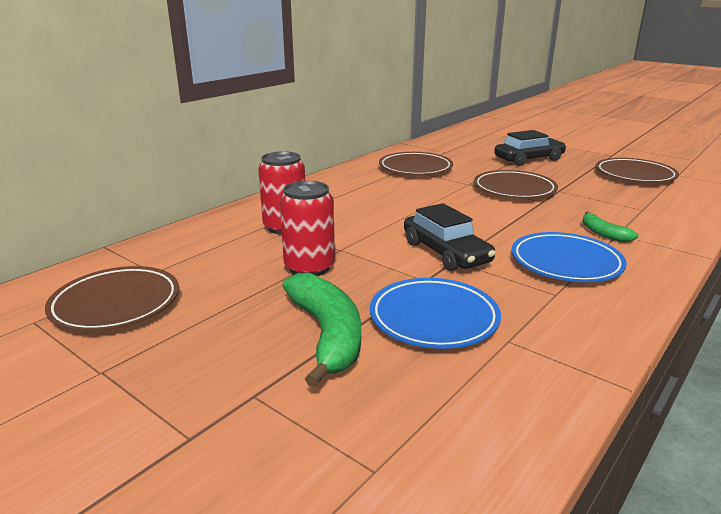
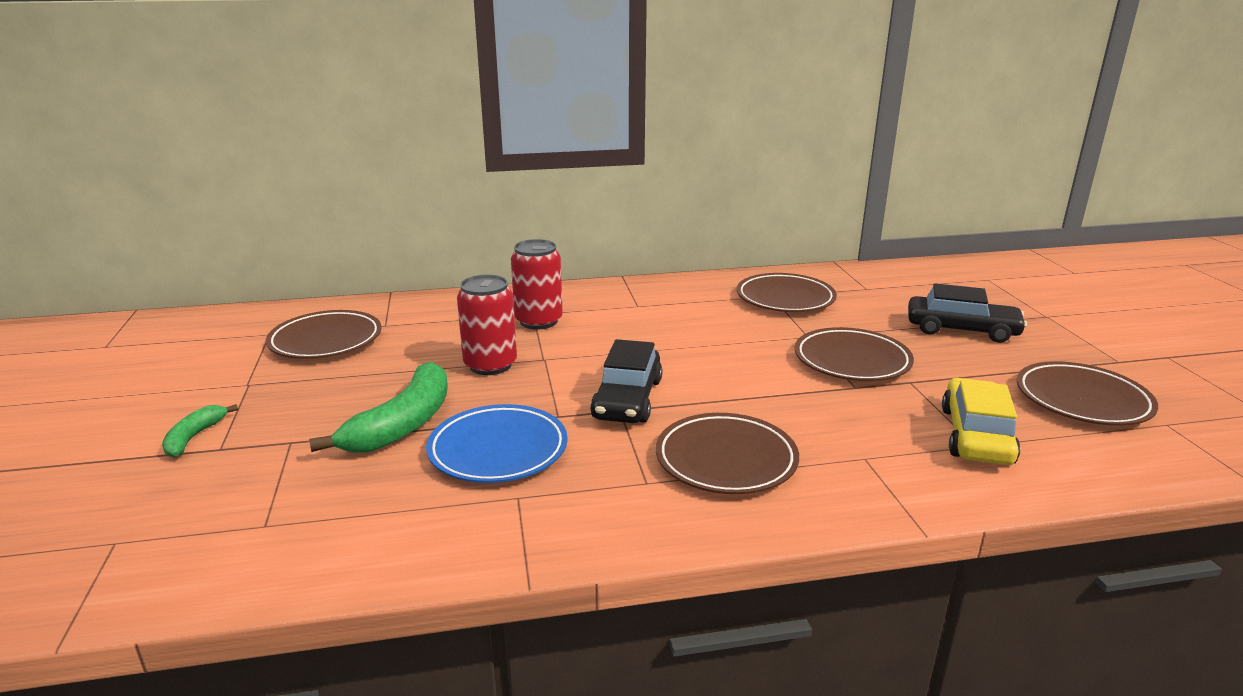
camera: 40 degrees right, 0 degrees up
(566, 263) = (726, 460): blue plate -> brown plate
(603, 233) = (846, 450): green banana -> green banana (194, 437)
(633, 205) = (976, 435): none -> yellow car

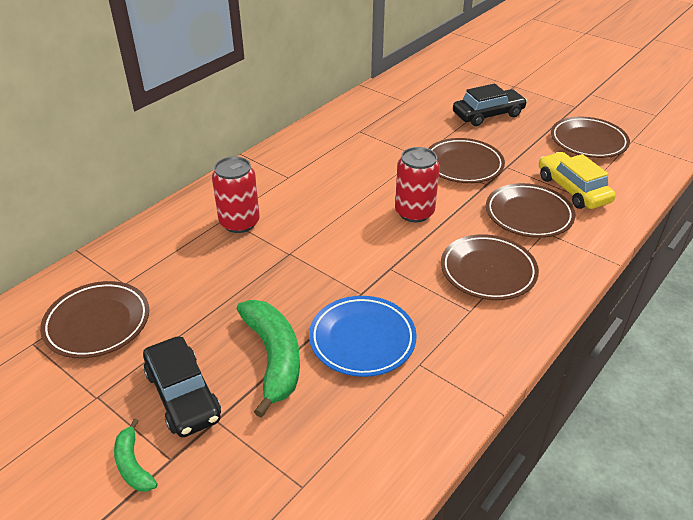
camera: 40 degrees left, 15 degrees up
(490, 365) = (261, 277): red can -> red can (414, 212)
(627, 399) = (383, 258): black car -> black car (183, 395)
(785, 298) = (370, 130): brown plate -> brown plate (528, 214)

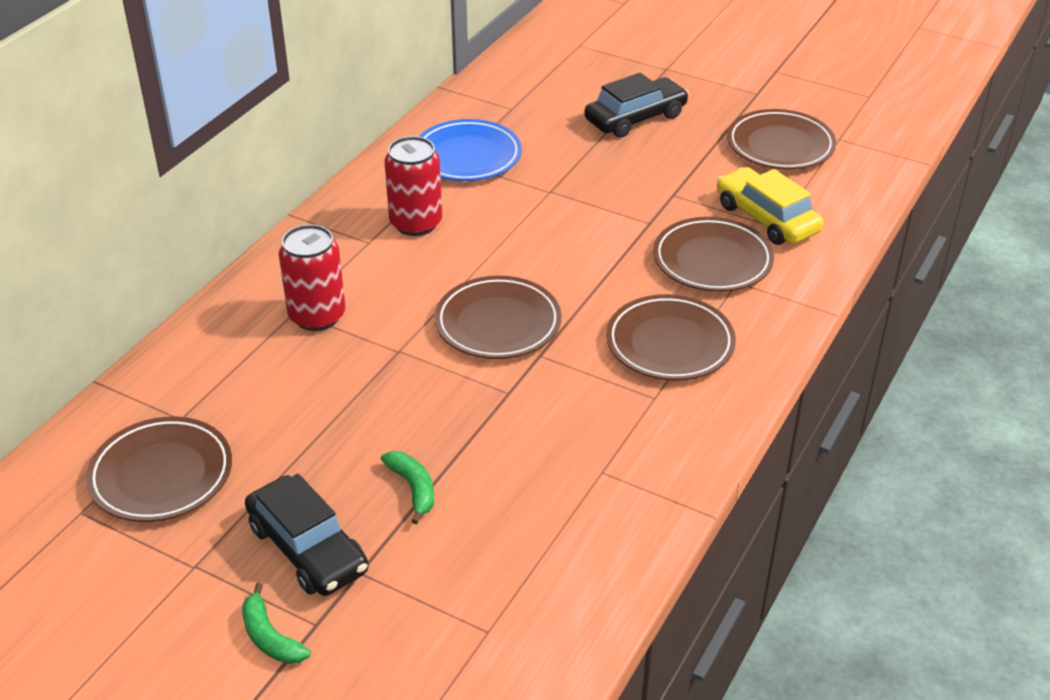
camera: 10 degrees left, 0 degrees up
(273, 358) = (413, 488): green banana -> green banana, size x0.52
(362, 339) = (523, 451): blue plate -> blue plate (467, 156)
(414, 212) = (558, 274): red can -> red can (416, 223)
(463, 165) = (613, 198): brown plate -> brown plate (498, 323)

